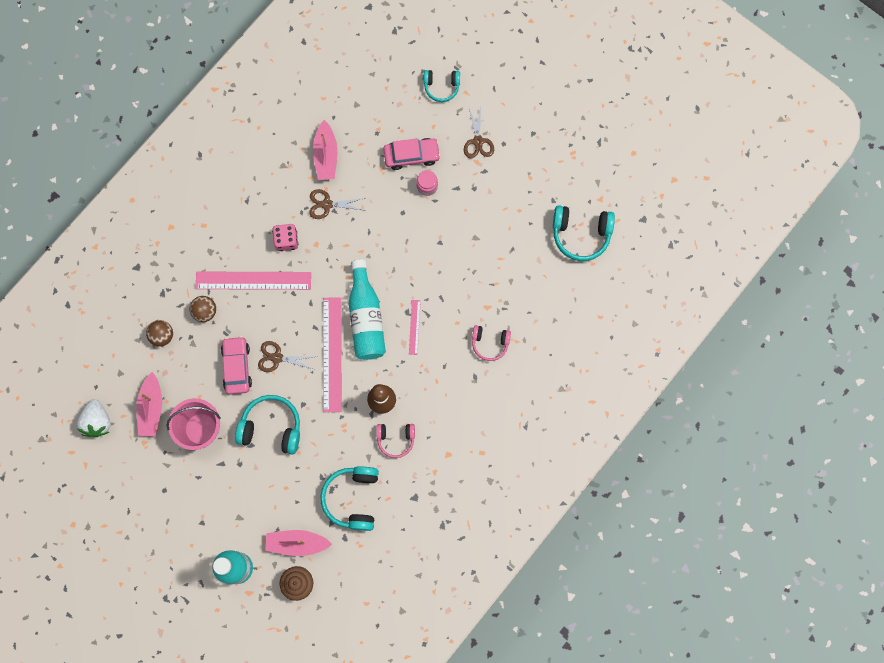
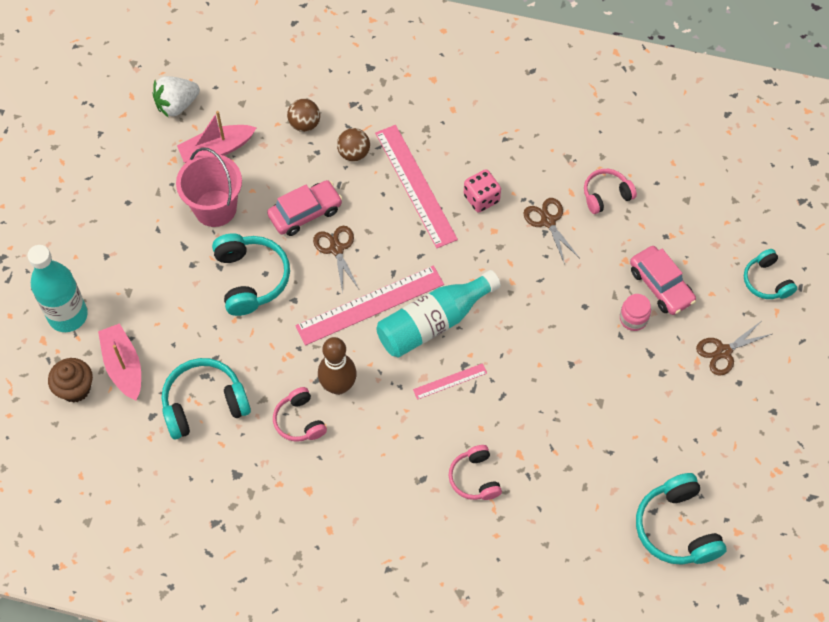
camera: 65 degrees right, 15 degrees down
(326, 155) = (606, 195): pink boat -> pink headphones

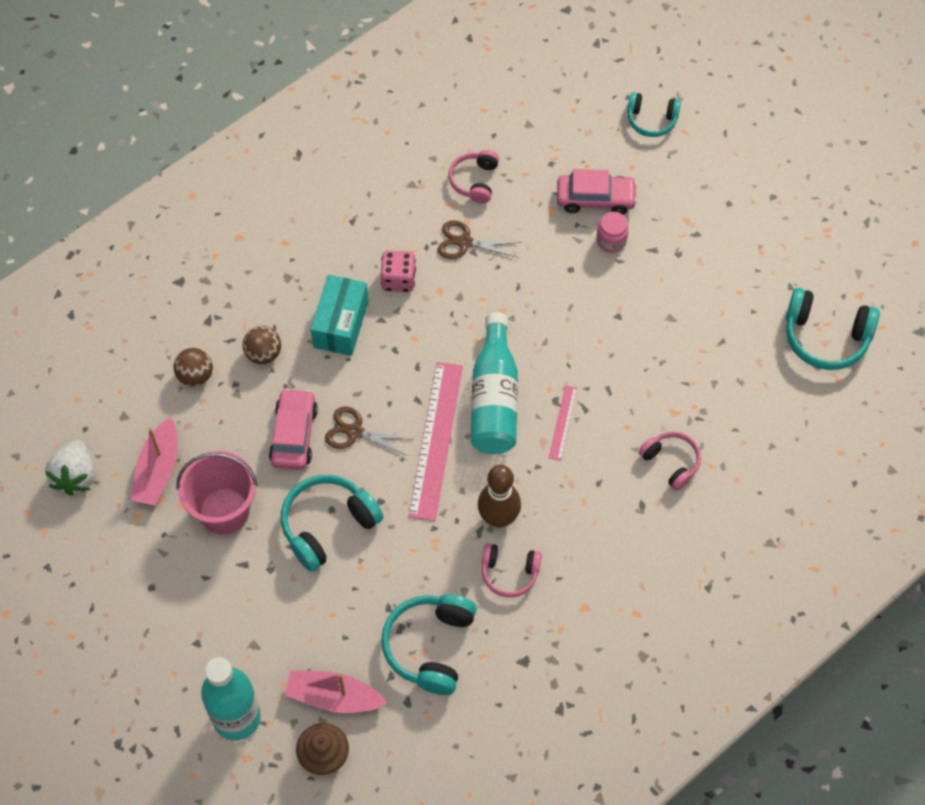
camera: 55 degrees left, 0 degrees up
(251, 279) = (327, 525): turquoise headphones -> turquoise headphones turned 60 degrees counterclockwise
(415, 185) = (341, 324): pink ruler -> turquoise box
(474, 478) = (671, 462): pink headphones -> pink headphones turned 150 degrees counterclockwise
(723, 352) = (692, 195): brown scissors -> none

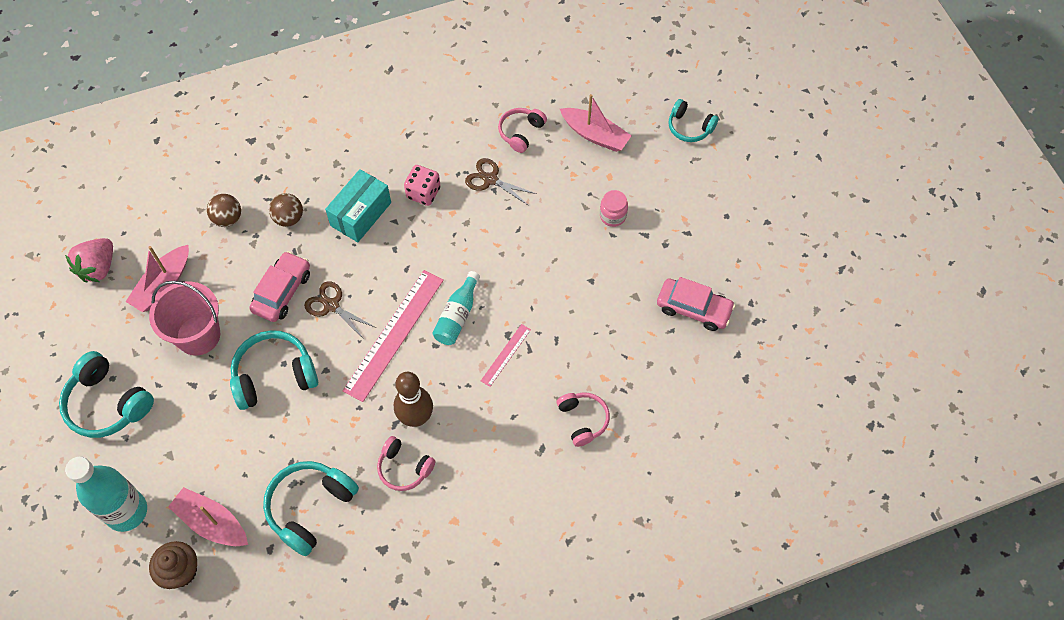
camera: 20 degrees right, 0 degrees up
(76, 476) = (98, 268): white strawberry -> pink strawberry
(494, 399) = (457, 316): turquoise bottle -> turquoise bottle, size x0.61
(555, 159) = (595, 135): none -> pink boat
(595, 199) = (614, 177): pink car -> pink car (694, 308)
(825, 337) = (764, 356): turquoise headphones -> turquoise headphones (107, 403)

